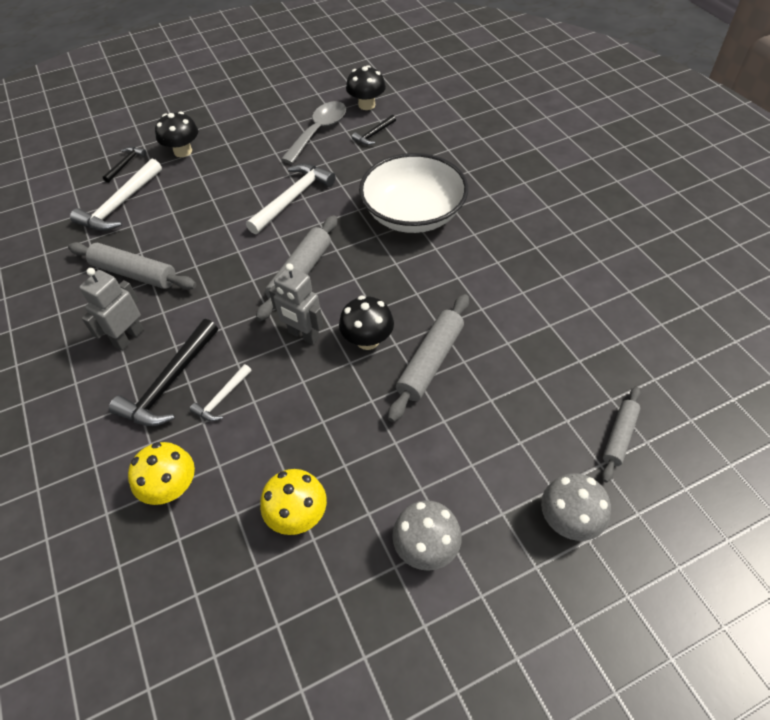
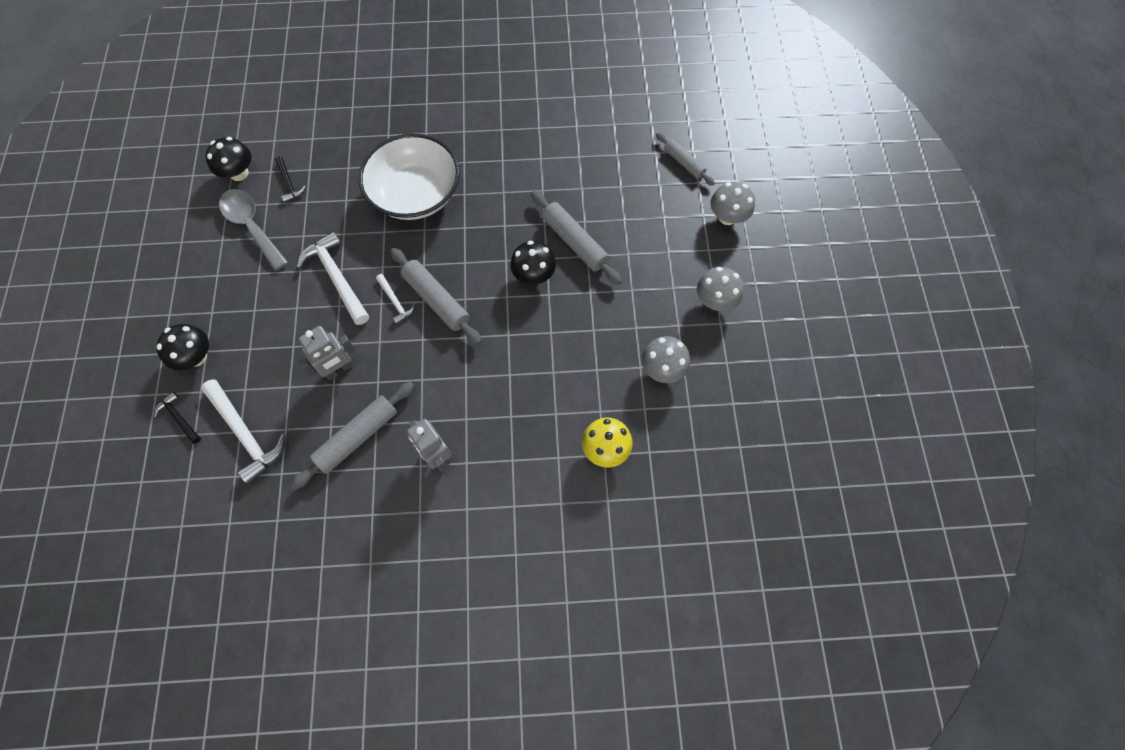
camera: 70 degrees left, 15 degrees up
(169, 383) = (505, 431): black hammer -> none
(222, 398) = (539, 394): white hammer -> white hammer (395, 302)
(298, 515) = (662, 369): yellow mushroom -> grey mushroom
(303, 335) = (505, 318): grey robot -> grey robot (339, 369)

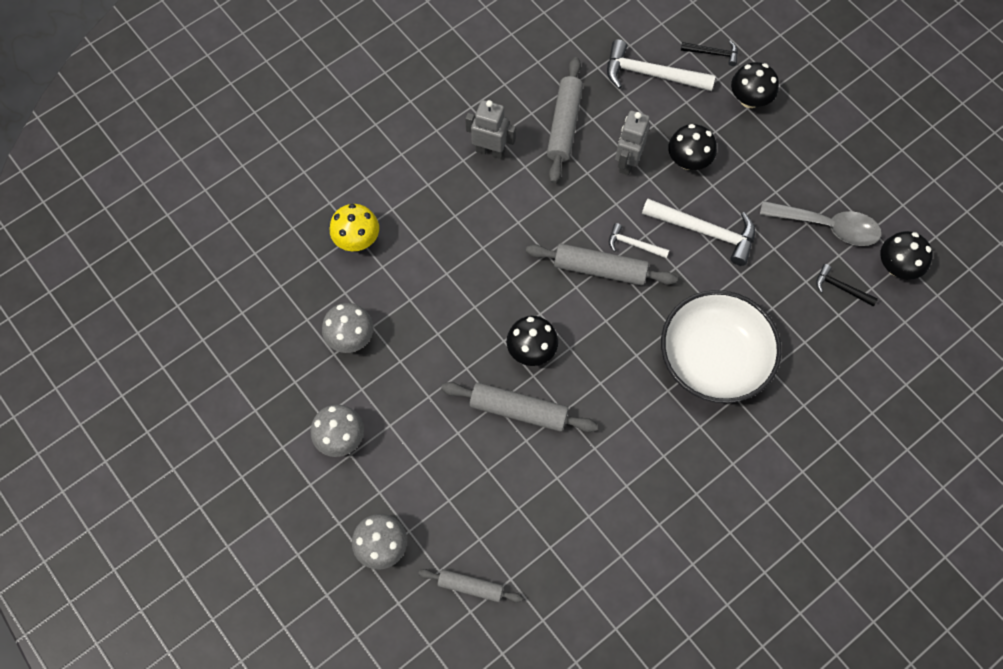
camera: 145 degrees right, 0 degrees up
(293, 338) = (688, 160): none -> black mushroom

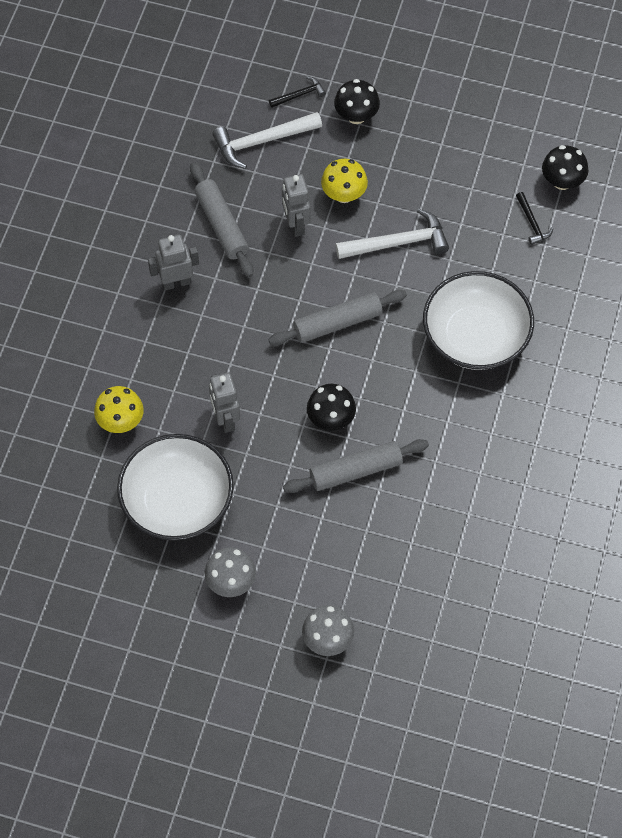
camera: 35 degrees left, 5 degrees down
(351, 337) = (177, 501): grey mushroom -> white bowl
(442, 293) = (225, 419): none -> grey robot
(470, 587) = (418, 623): grey rolling pin -> none
(633, 244) = (349, 287): white hammer -> none
(688, 160) = (344, 194): black mushroom -> yellow mushroom
(828, 226) = (489, 181): grey spoon -> none
(841, 287) = (532, 223): black hammer -> black hammer turned 105 degrees counterclockwise

